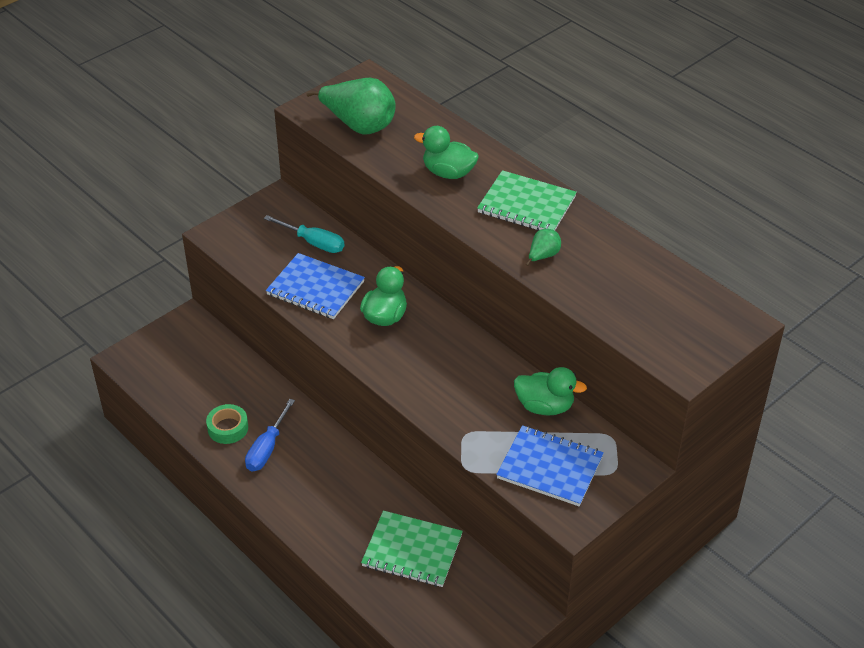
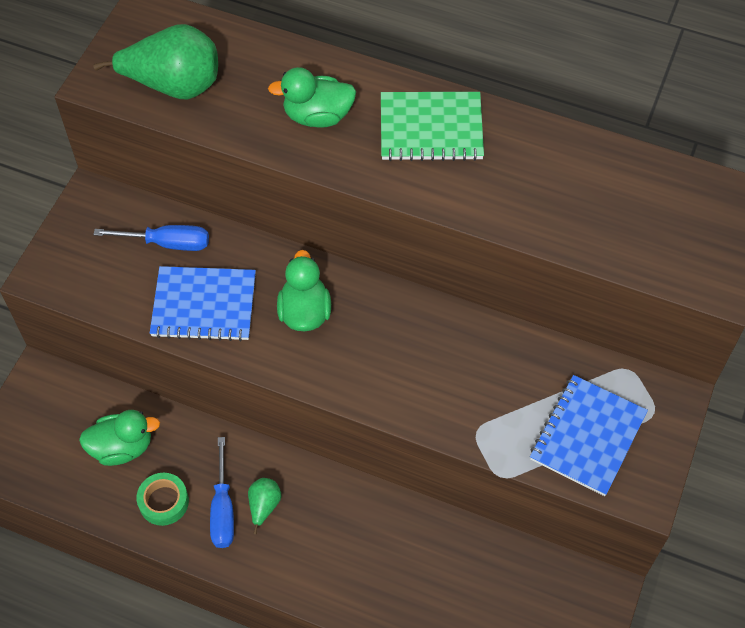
camera: 25 degrees left, 15 degrees up
(314, 243) = (168, 243): turquoise screwdriver -> blue screwdriver
(412, 551) = (449, 569): green notebook -> none
(543, 256) = (488, 193): green pear -> green pear (264, 506)
(544, 406) = (541, 360): green duck -> green duck (122, 447)
(550, 467) = (587, 436): blue notebook -> blue notebook turned 60 degrees counterclockwise

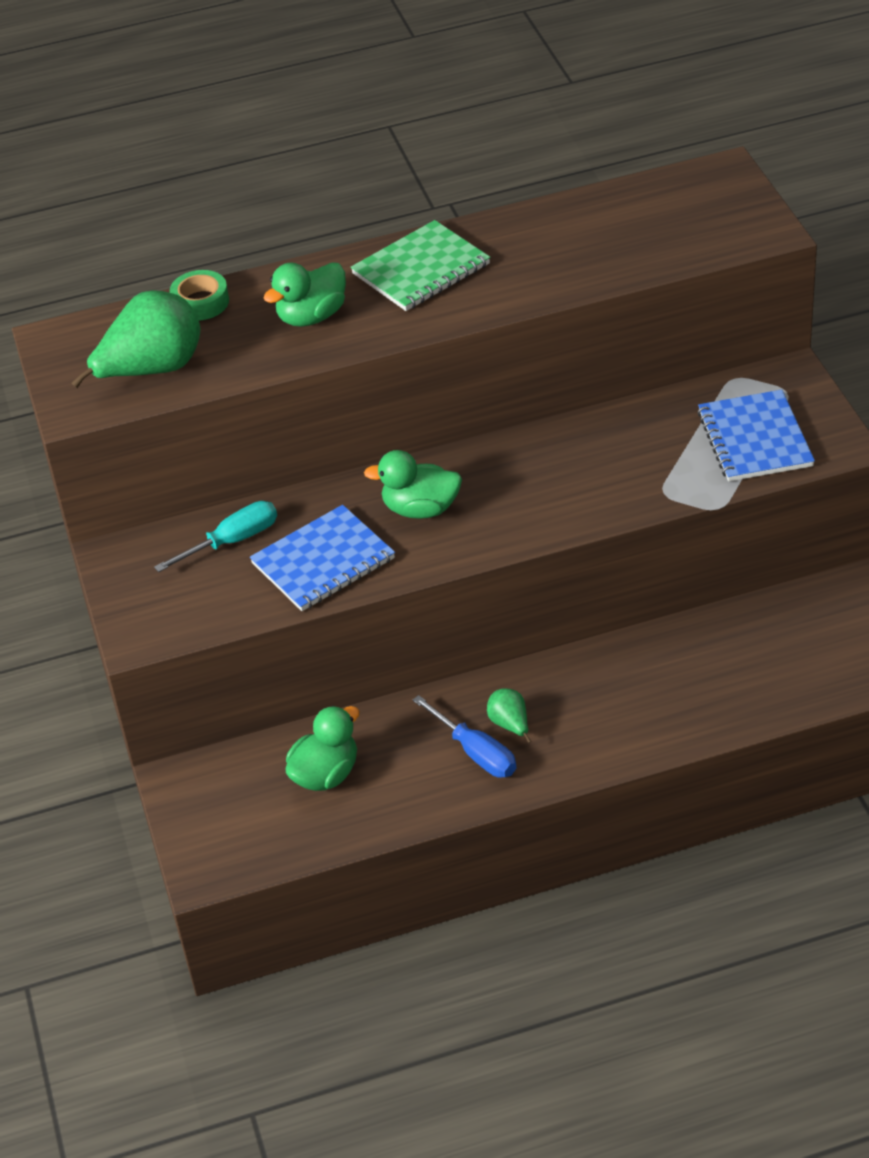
camera: 35 degrees left, 15 degrees down
(163, 502) = (414, 785): green tape -> green tape (200, 302)
(168, 243) = (233, 541): blue screwdriver -> turquoise screwdriver
(304, 312) = (420, 509): green duck -> green duck turned 45 degrees counterclockwise

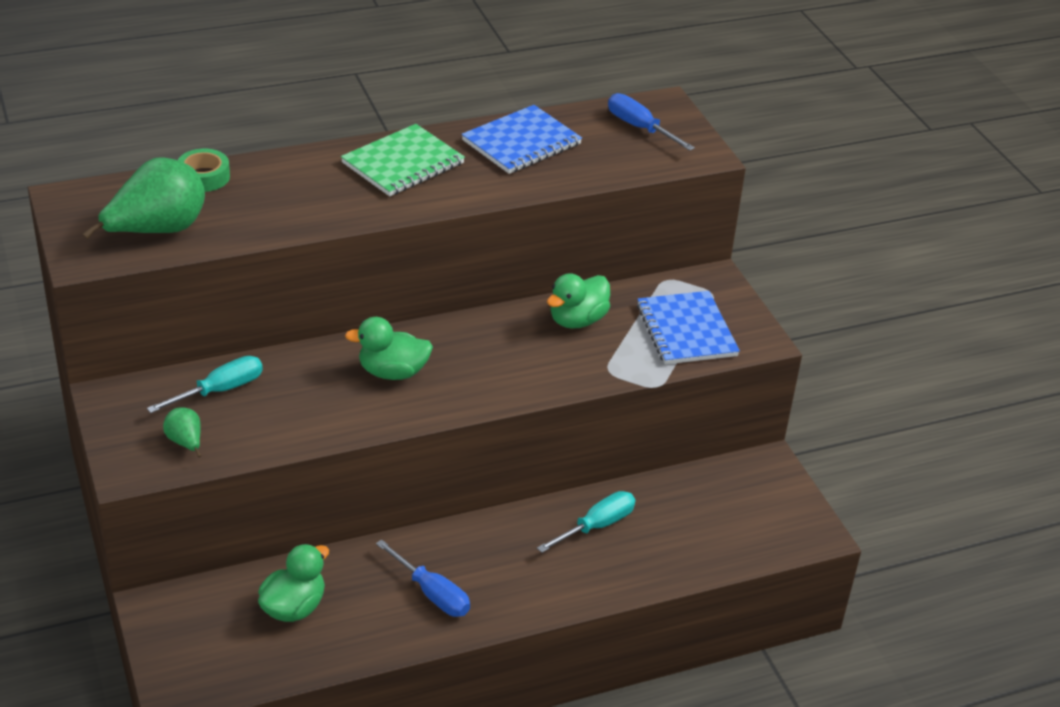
camera: 10 degrees left, 5 degrees down
(312, 316) = (305, 195): green duck -> green duck (577, 320)
(323, 561) = (303, 412): blue notebook -> blue notebook (521, 142)
(510, 725) = (463, 570): green pear -> green pear (185, 442)
(660, 667) = (597, 525): none -> turquoise screwdriver
(693, 203) = (639, 127): none -> blue screwdriver

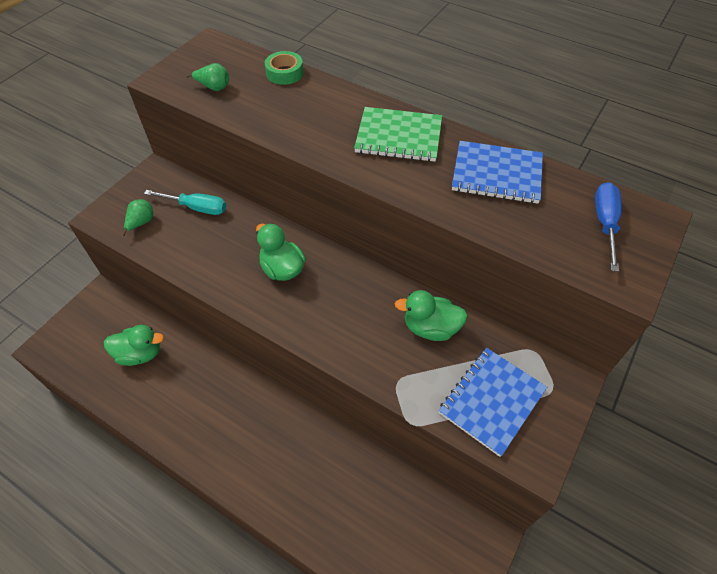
camera: 55 degrees right, 15 degrees up
(157, 230) = (214, 87): green pear -> green pear, size x0.47
(433, 594) = (198, 413): blue screwdriver -> none
(597, 525) = (328, 463): turquoise screwdriver -> none

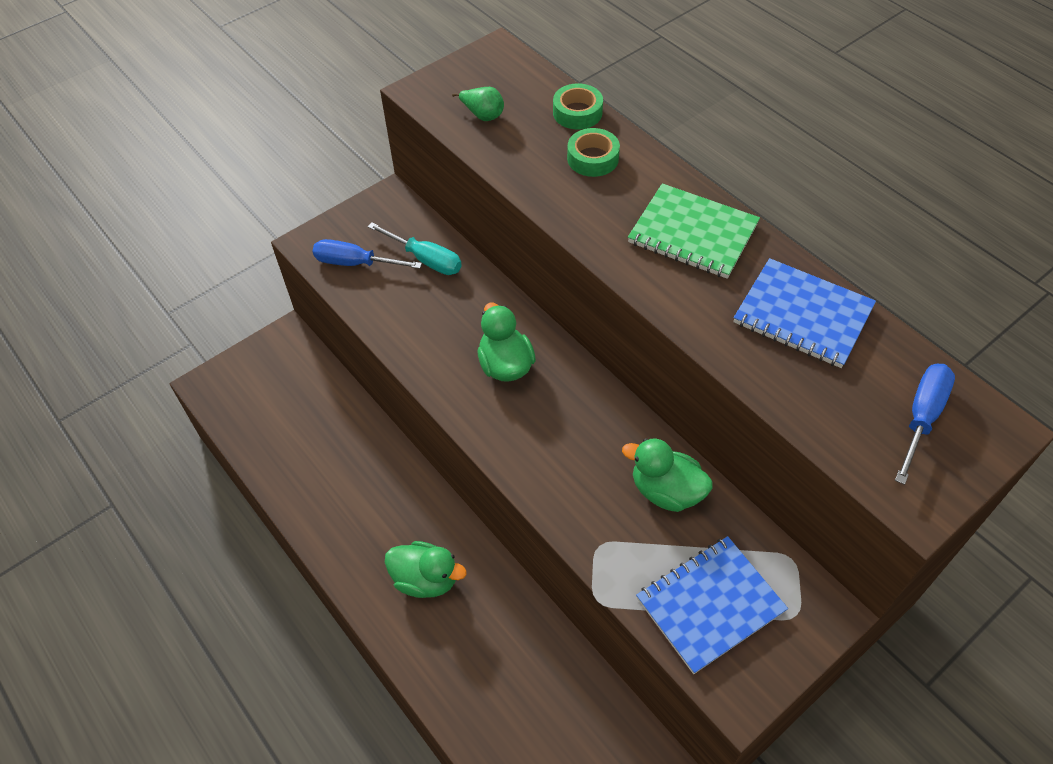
camera: 20 degrees right, 0 degrees up
(140, 354) = (313, 423): green duck -> green duck (426, 579)
(141, 223) = (354, 263): green pear -> blue screwdriver
(307, 101) = (593, 158): none -> green tape

